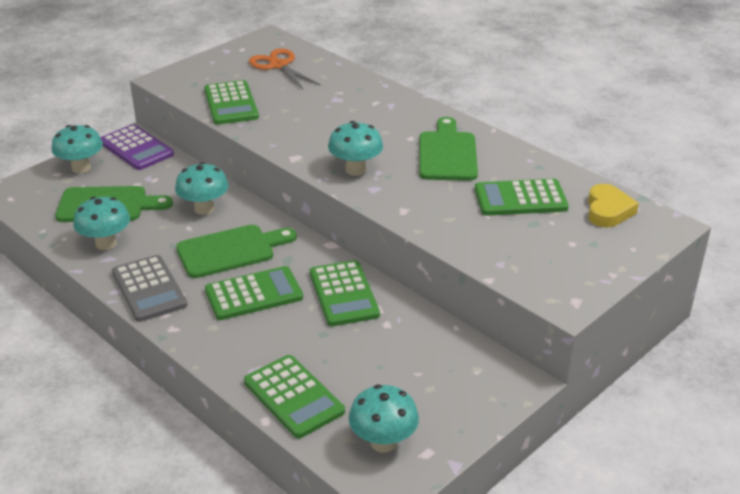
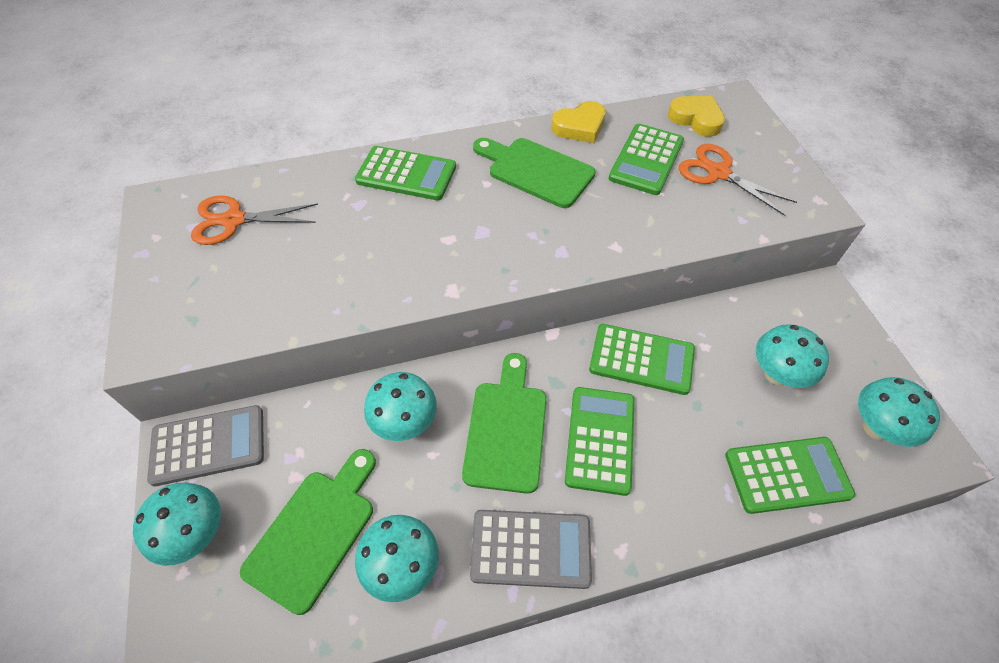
camera: 60 degrees left, 20 degrees up
(136, 148) = (208, 445): purple calculator -> grey calculator
(231, 104) = (279, 301): green calculator -> green calculator (406, 174)
(355, 170) = (515, 250): turquoise mushroom -> turquoise mushroom (777, 374)
(523, 157) = (579, 127): none -> yellow heart
(547, 238) = (718, 173): none -> orange scissors

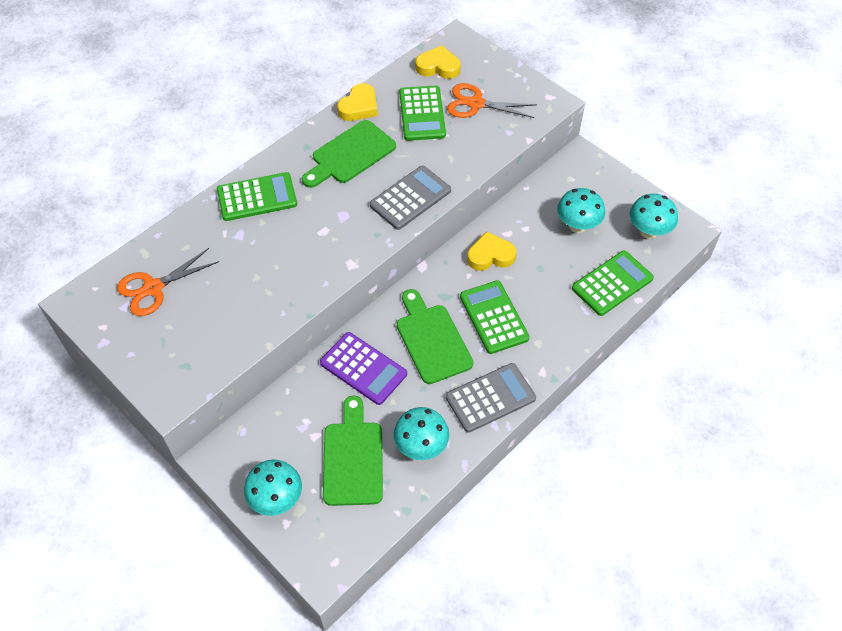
camera: 30 degrees left, 0 degrees up
(208, 445) = (239, 449): grey calculator -> grey calculator (410, 198)
(405, 422) = (363, 368): turquoise mushroom -> purple calculator
(536, 171) = (350, 155): green cutting board -> green cutting board turned 45 degrees counterclockwise
(641, 359) = (490, 255): green calculator -> yellow heart

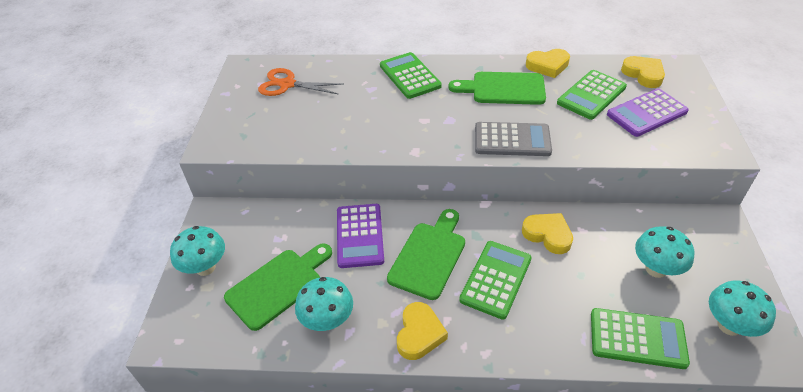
camera: 50 degrees right, 10 degrees down
(257, 197) = (410, 76): green calculator -> green calculator turned 150 degrees counterclockwise
(476, 104) = (647, 113): orange scissors -> purple calculator
(490, 398) = (419, 334): grey calculator -> yellow heart

